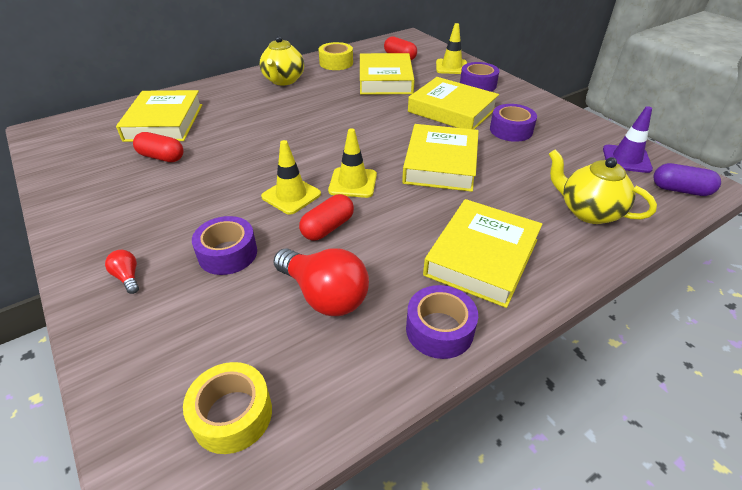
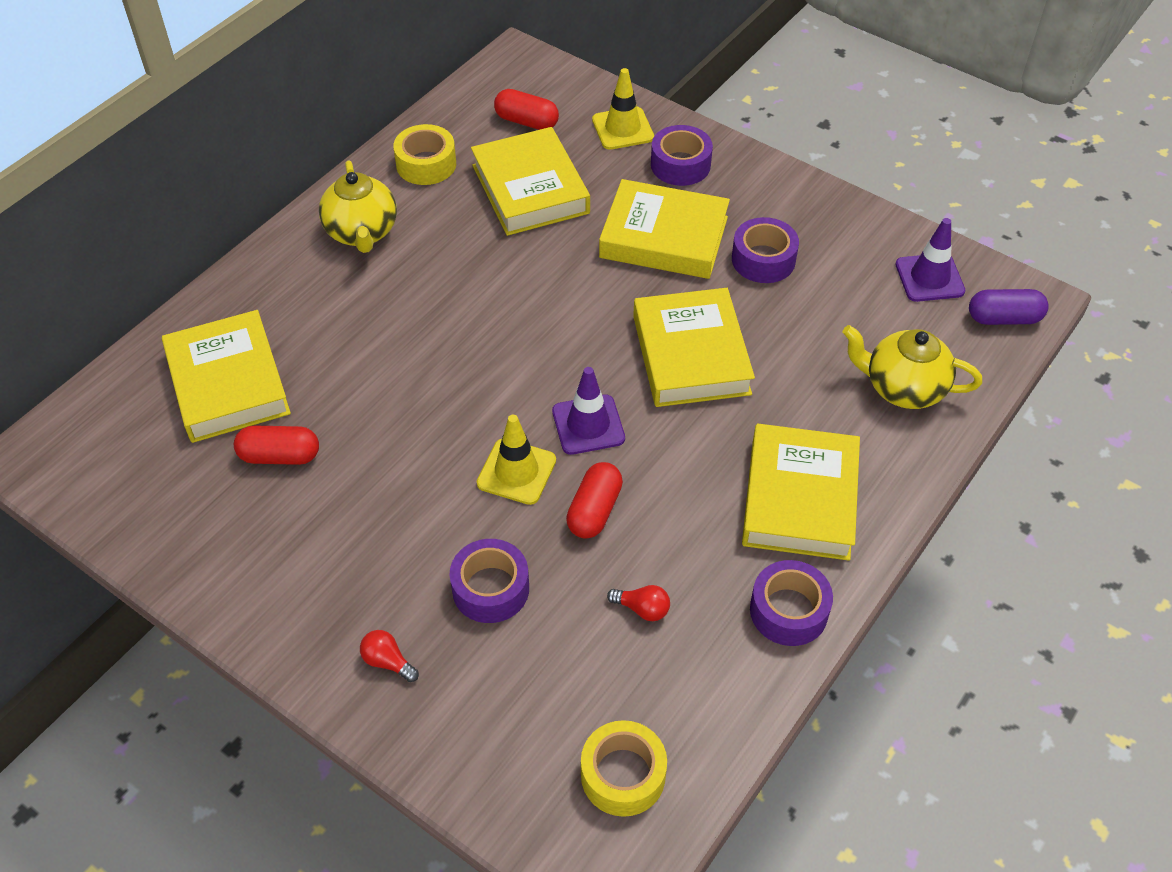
camera: 20 degrees left, 10 degrees up
(324, 295) = (642, 609): red light bulb -> red light bulb, size x0.45
(353, 183) = (588, 425): yellow traffic cone -> purple traffic cone

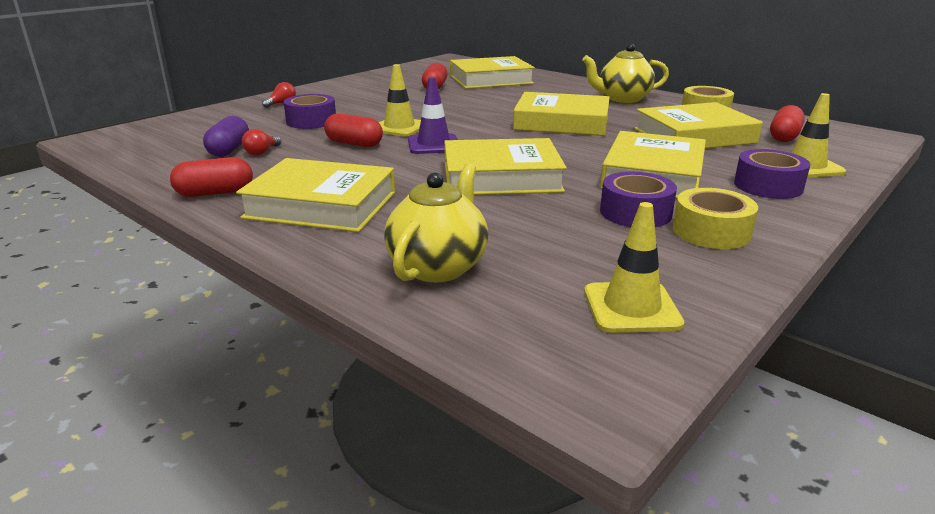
camera: 95 degrees right, 25 degrees down
(482, 300) = (561, 122): none -> yellow book
(623, 775) = (149, 144): yellow tape -> yellow tape (711, 231)
(788, 611) = (215, 193): purple tape -> red capsule
(929, 278) = (631, 308): purple traffic cone -> yellow traffic cone
(1004, 318) = (556, 359): purple capsule -> purple capsule (229, 150)

